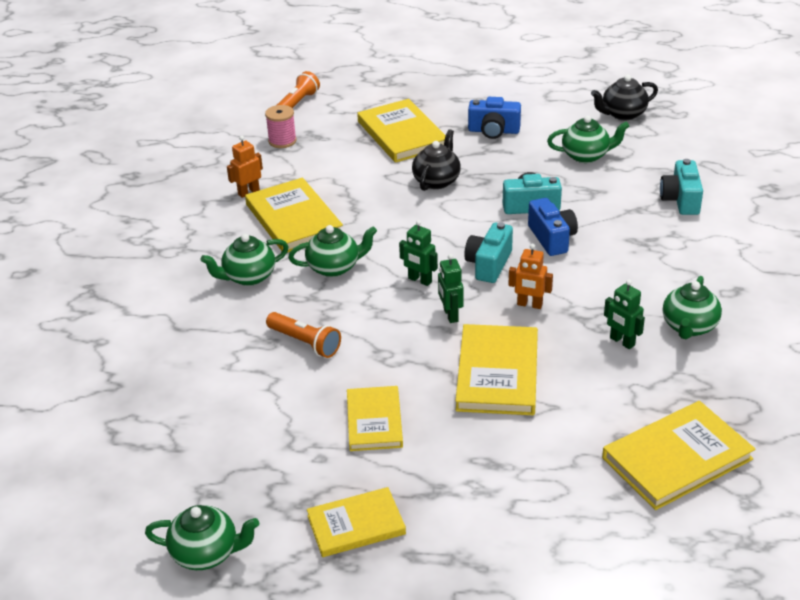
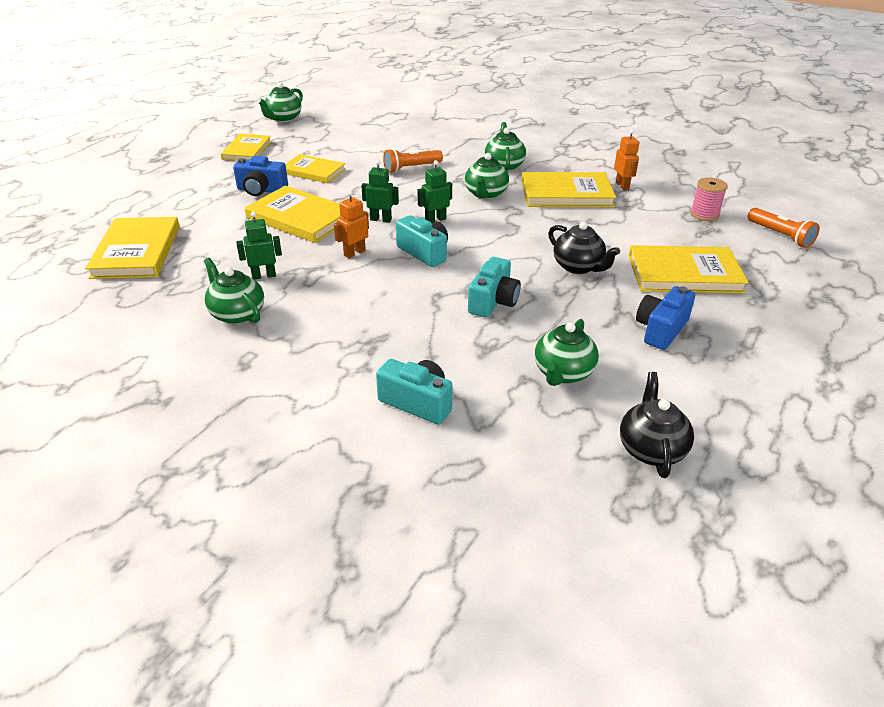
camera: 115 degrees right, 0 degrees up
(552, 238) = (430, 294): blue camera -> blue camera (261, 190)

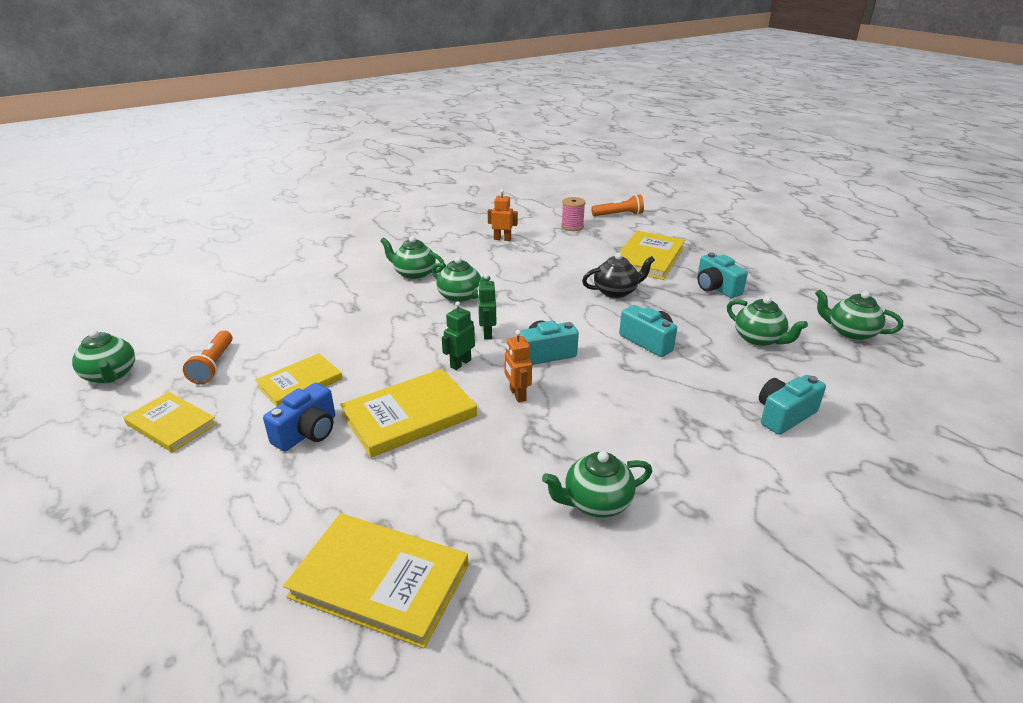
camera: 65 degrees left, 5 degrees down
(264, 275) = (524, 467): green robot -> none
(411, 168) = (365, 320): orange flashlight -> orange flashlight (213, 365)
(566, 194) = (495, 263): yellow book -> none
(651, 449) = (850, 333): black teapot -> green teapot
(661, 330) = (716, 288): blue camera -> turquoise camera

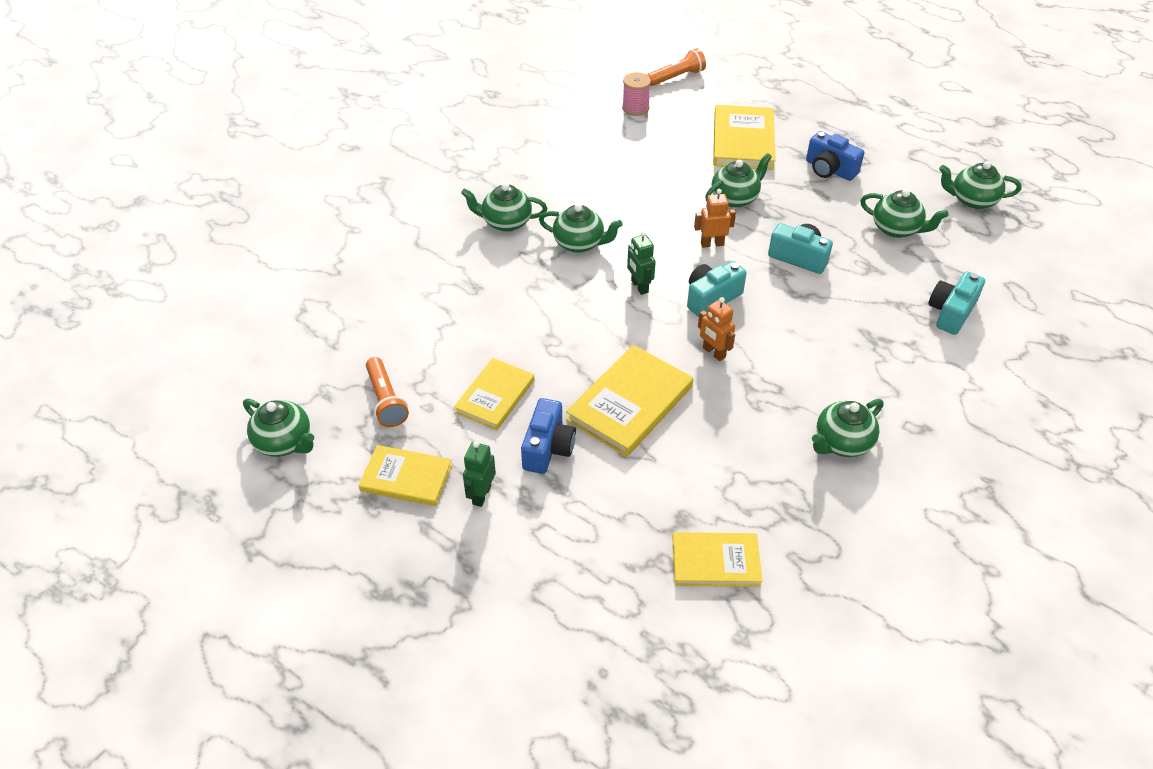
camera: 20 degrees left, 15 degrees up
(379, 581) = (715, 561): yellow book -> yellow book, size x0.66
(460, 363) = (637, 330): green robot -> green robot (481, 495)
(502, 239) = (569, 145): orange robot -> orange robot (712, 244)
(616, 292) = (735, 198): black teapot -> green teapot
(716, 288) = (829, 169): turquoise camera -> blue camera

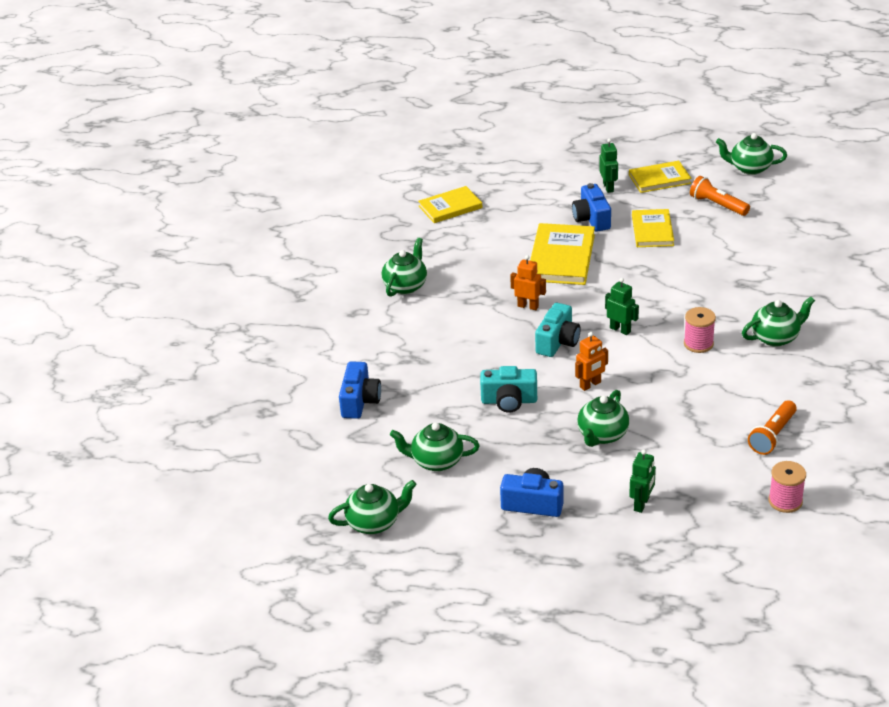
camera: 155 degrees right, 10 degrees down
(579, 243) = (698, 344): green teapot -> pink spool
(676, 77) = (782, 564): orange flashlight -> orange flashlight (772, 435)
(743, 141) = (642, 504): yellow book -> green robot
(951, 312) = (360, 401): turquoise camera -> blue camera

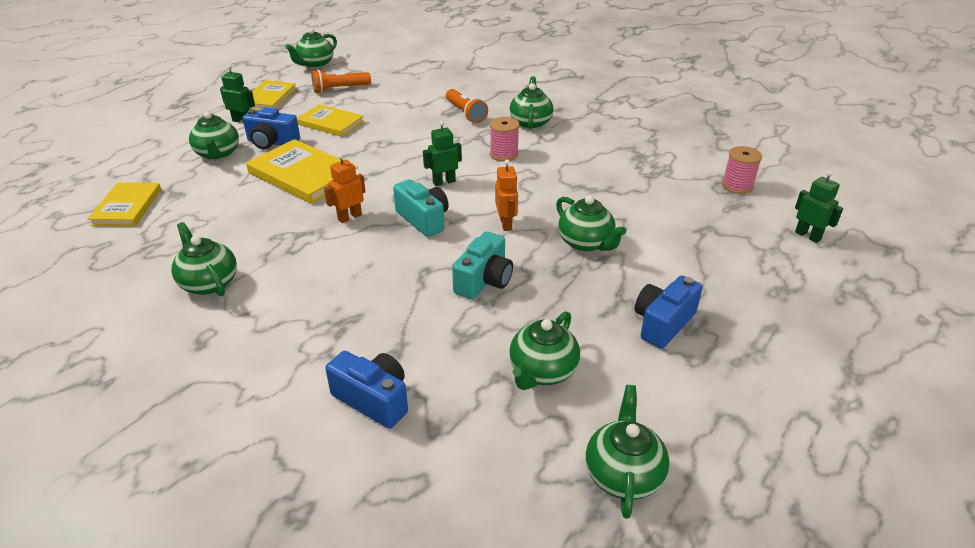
camera: 65 degrees left, 0 degrees up
(549, 204) = (218, 154): none -> green teapot
(642, 504) = (702, 256): green robot -> green robot (808, 236)
(772, 435) = (650, 164): orange flashlight -> orange flashlight (465, 113)

